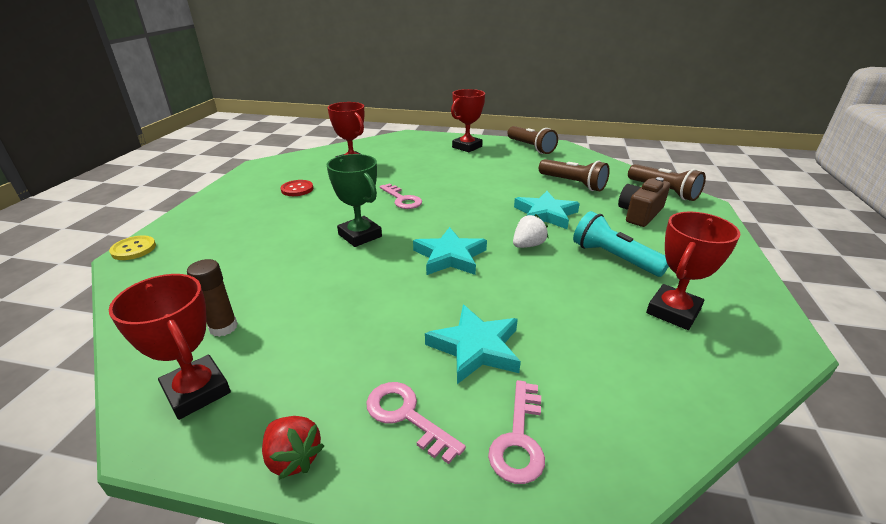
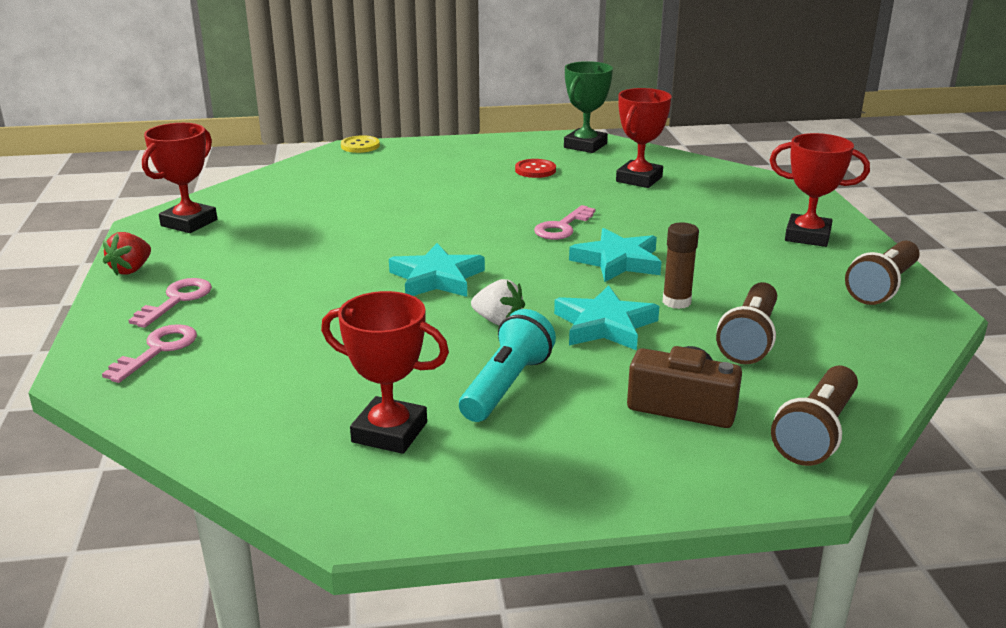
camera: 70 degrees right, 5 degrees down
(223, 327) = (264, 209): brown glue stick -> brown glue stick (676, 302)
(360, 235) = (450, 224): green trophy -> green trophy (585, 146)
(476, 347) = (273, 316): turquoise star -> turquoise star (618, 261)
(518, 439) = (158, 350): pink key -> pink key turned 120 degrees clockwise

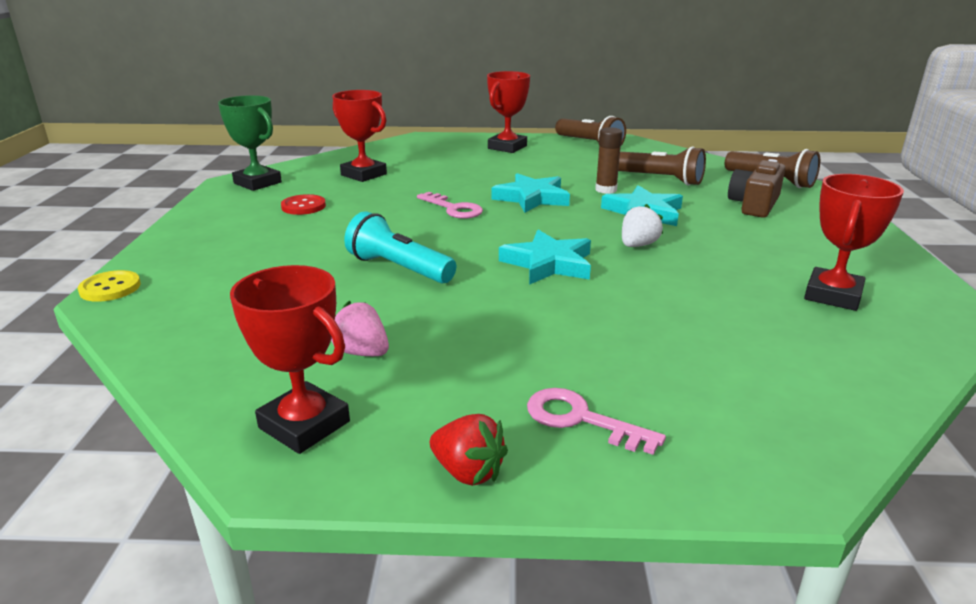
camera: 80 degrees left, 0 degrees up
(158, 350) = (719, 425): pink key -> none
(272, 226) = (361, 352): none -> pink strawberry
(506, 385) = (744, 250): turquoise flashlight -> turquoise flashlight (398, 268)

